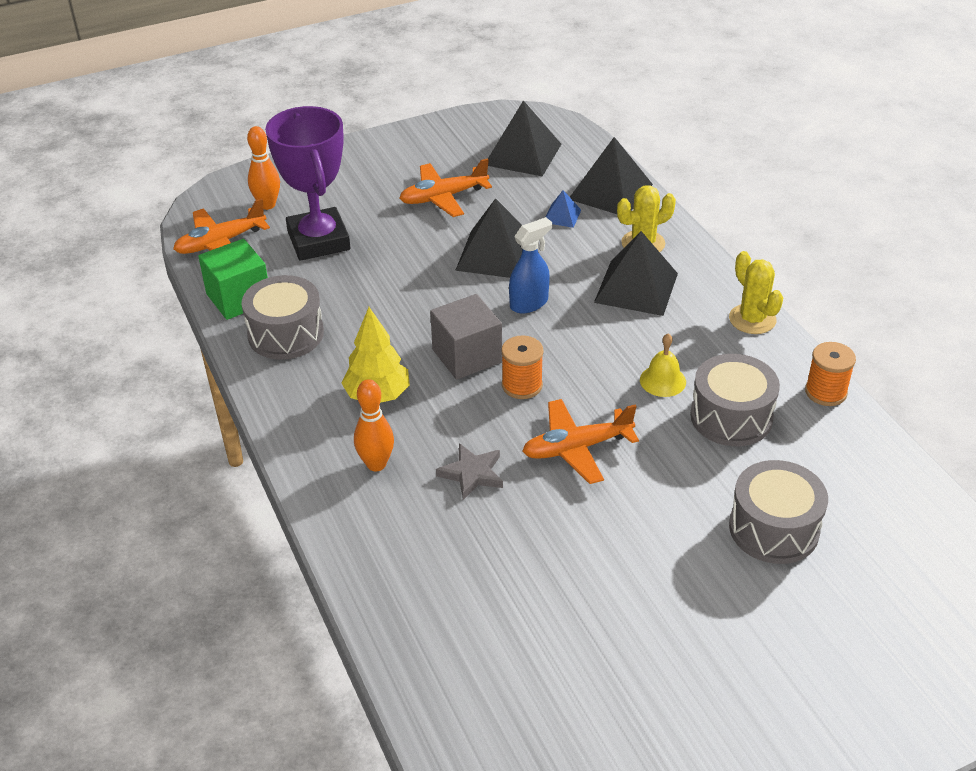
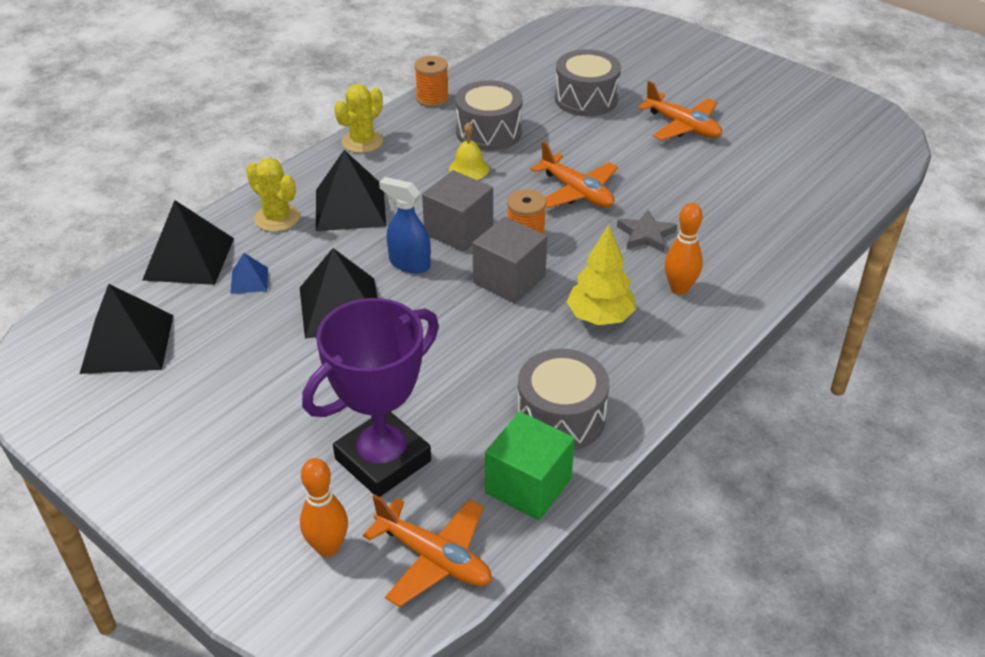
camera: 115 degrees left, 0 degrees up
(443, 197) = (246, 381): orange plane -> orange plane (682, 126)
(560, 345) = (458, 230): none -> grey cube

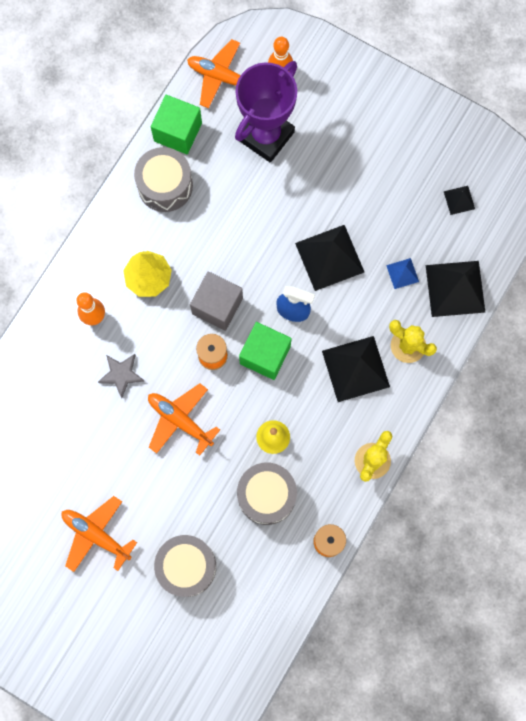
camera: 170 degrees right, 35 degrees up
(127, 343) = (459, 200): black pyramid -> black pyramid, size x0.48
(458, 230) = (265, 355): grey cube -> green cube

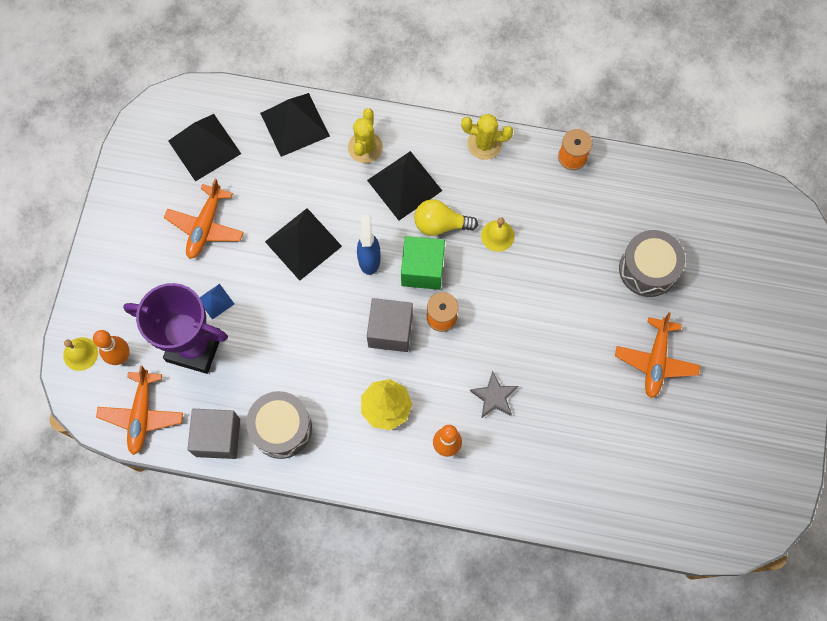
camera: 110 degrees left, 5 degrees down
(178, 132) = (218, 437): green cube -> grey cube
(180, 420) = (516, 324): orange plane -> orange plane (205, 226)
(266, 495) = (553, 223): grey drum -> none
(295, 43) = (80, 354): none -> yellow bell
(303, 388) = (440, 224): none -> yellow light bulb
(402, 273) = (296, 174): blue pyramid -> blue pyramid (215, 301)
(459, 200) = (204, 147): black pyramid -> black pyramid, size x2.07

